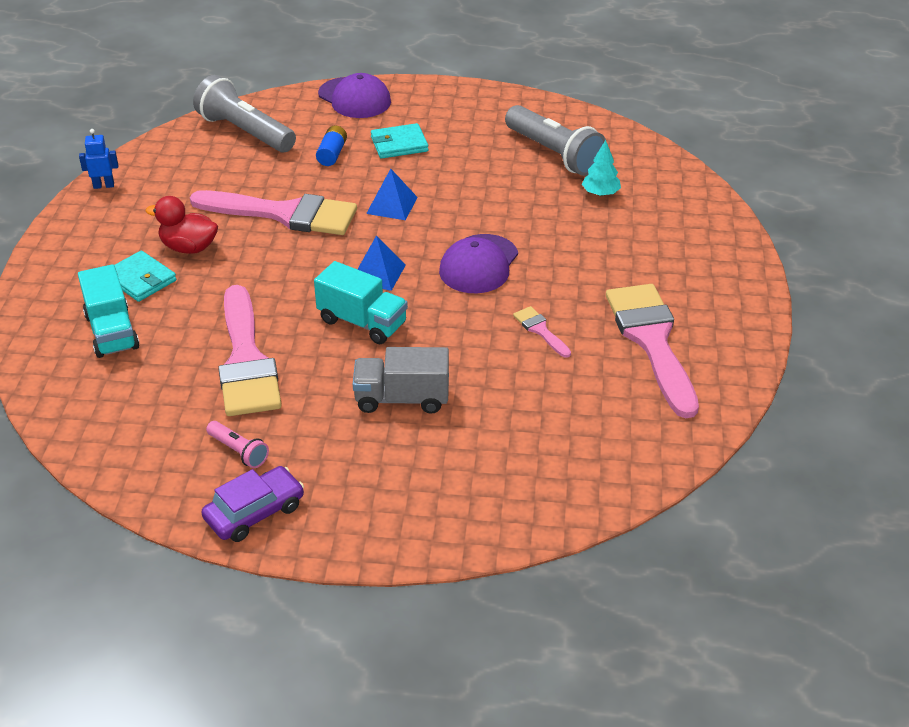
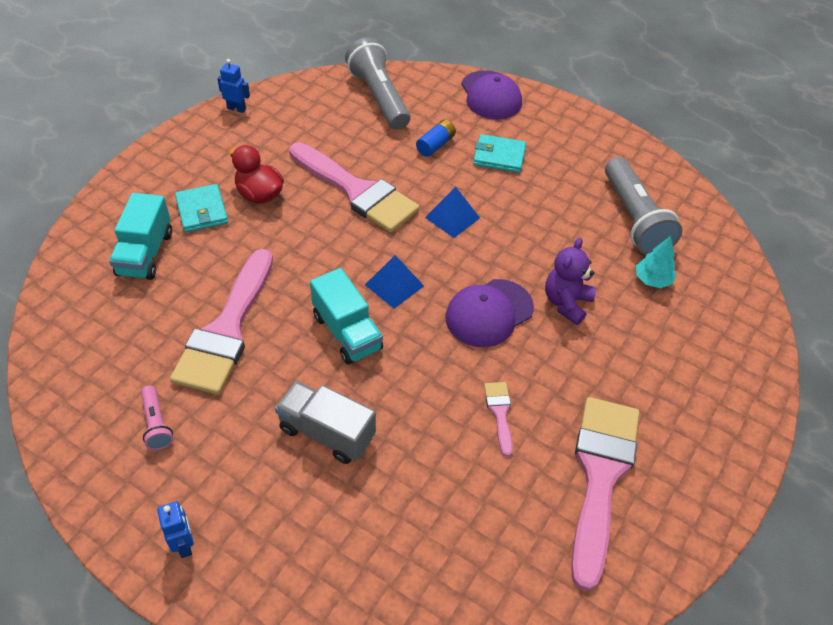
camera: 25 degrees right, 10 degrees up
(254, 512) = (124, 498): purple car -> none
(338, 521) = (184, 544): none -> blue robot
(540, 234) = (566, 303): none -> purple teddy bear

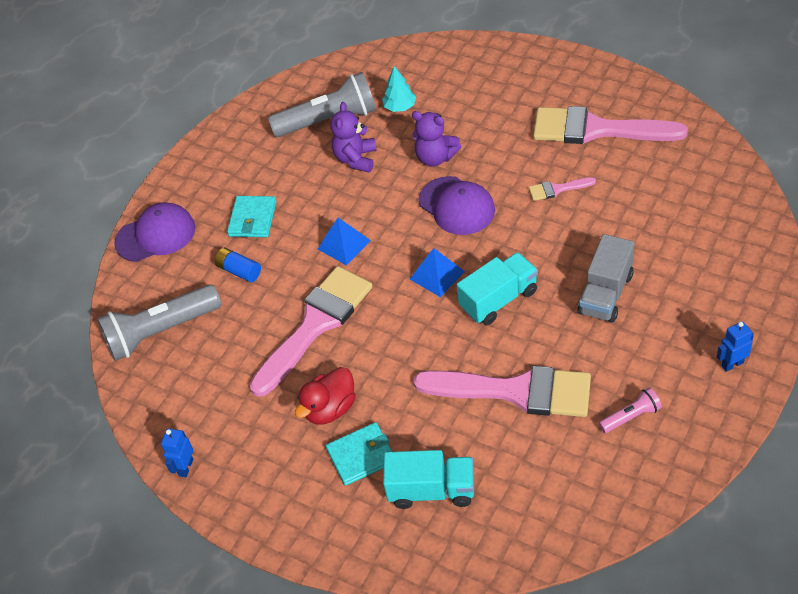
camera: 85 degrees left, 0 degrees up
(572, 236) = (356, 159): none -> purple teddy bear

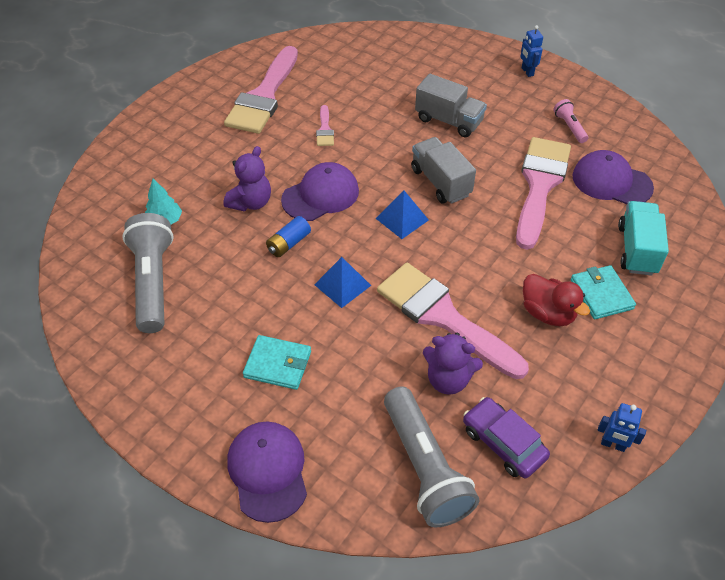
camera: 90 degrees left, 0 degrees up
(185, 384) = (503, 443): none -> purple car
(239, 271) = (352, 381): blue battery -> blue battery (289, 243)
(356, 159) = (225, 264): purple teddy bear -> purple teddy bear (448, 379)
(499, 299) = (440, 182): turquoise truck -> grey truck
(539, 464) = (611, 182): none -> purple cap

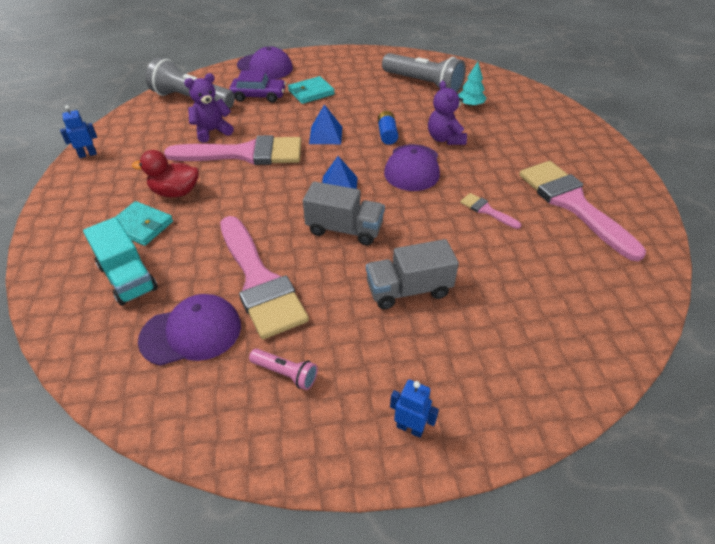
camera: 135 degrees right, 5 degrees down
(503, 443) = (156, 125): purple car -> purple car (258, 96)

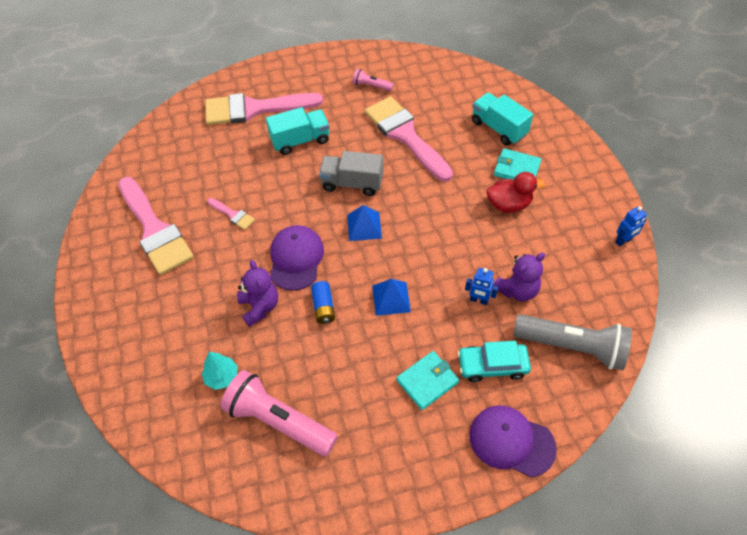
camera: 175 degrees right, 10 degrees up
(191, 332) = (436, 100): purple cap -> none
(245, 154) = (466, 259): pink brush -> pink brush (254, 109)
(258, 96) = (492, 365): purple car -> turquoise car
(408, 290) = (300, 140): grey truck -> turquoise truck
(410, 428) = (300, 70): blue robot -> blue robot (478, 300)
(423, 84) = (279, 421): grey flashlight -> pink flashlight

